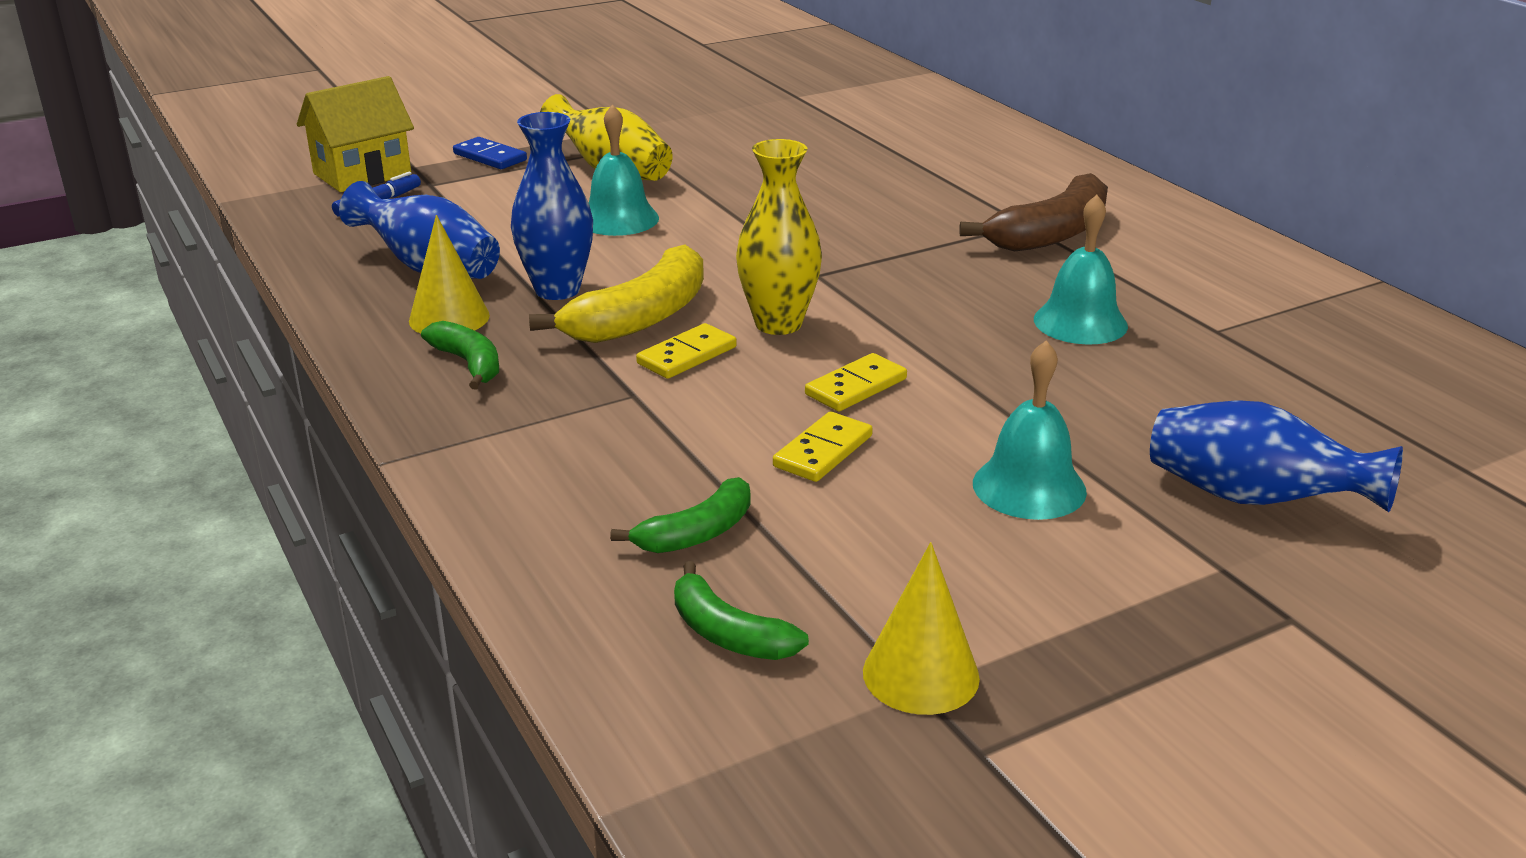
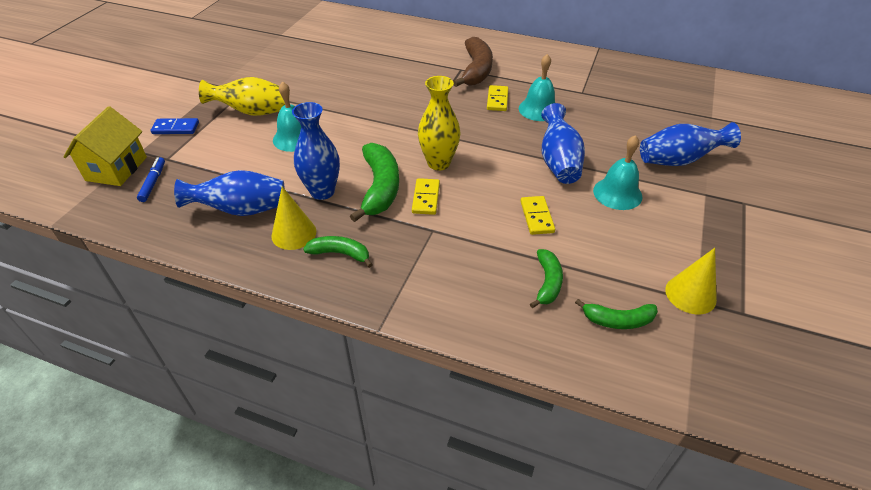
camera: 40 degrees left, 15 degrees up
(641, 317) = (380, 188): yellow banana -> green banana
(856, 387) = (507, 179): yellow domino -> yellow domino (497, 100)
(990, 402) = (558, 162): none -> blue vase

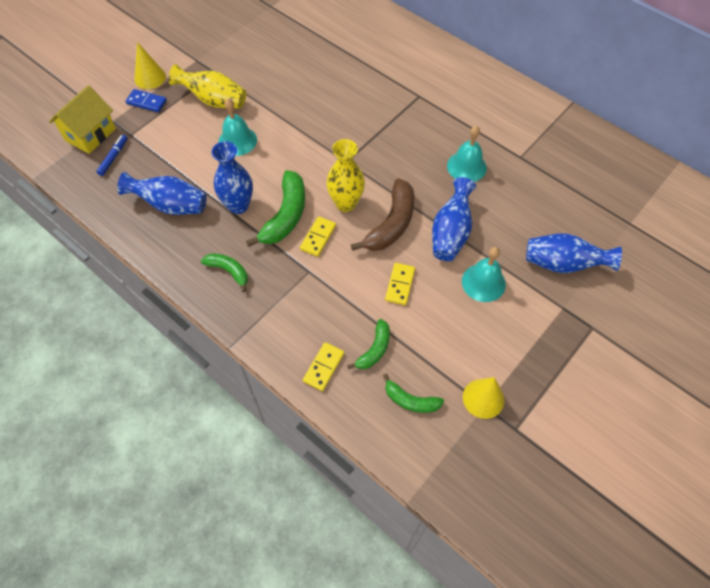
camera: 20 degrees right, 15 degrees up
(294, 233) = (201, 241): yellow cone -> yellow cone (150, 77)
(476, 70) = (433, 101): brown banana -> brown banana (391, 224)
(497, 100) = (434, 144): yellow domino -> yellow domino (323, 367)

